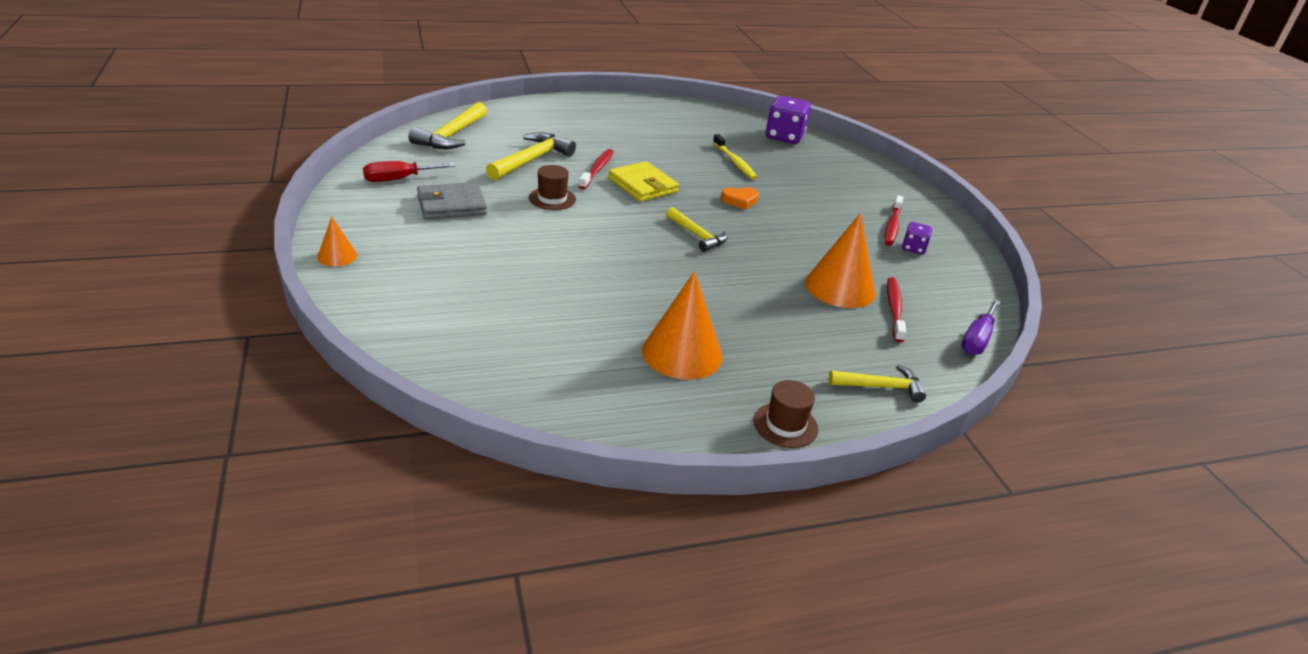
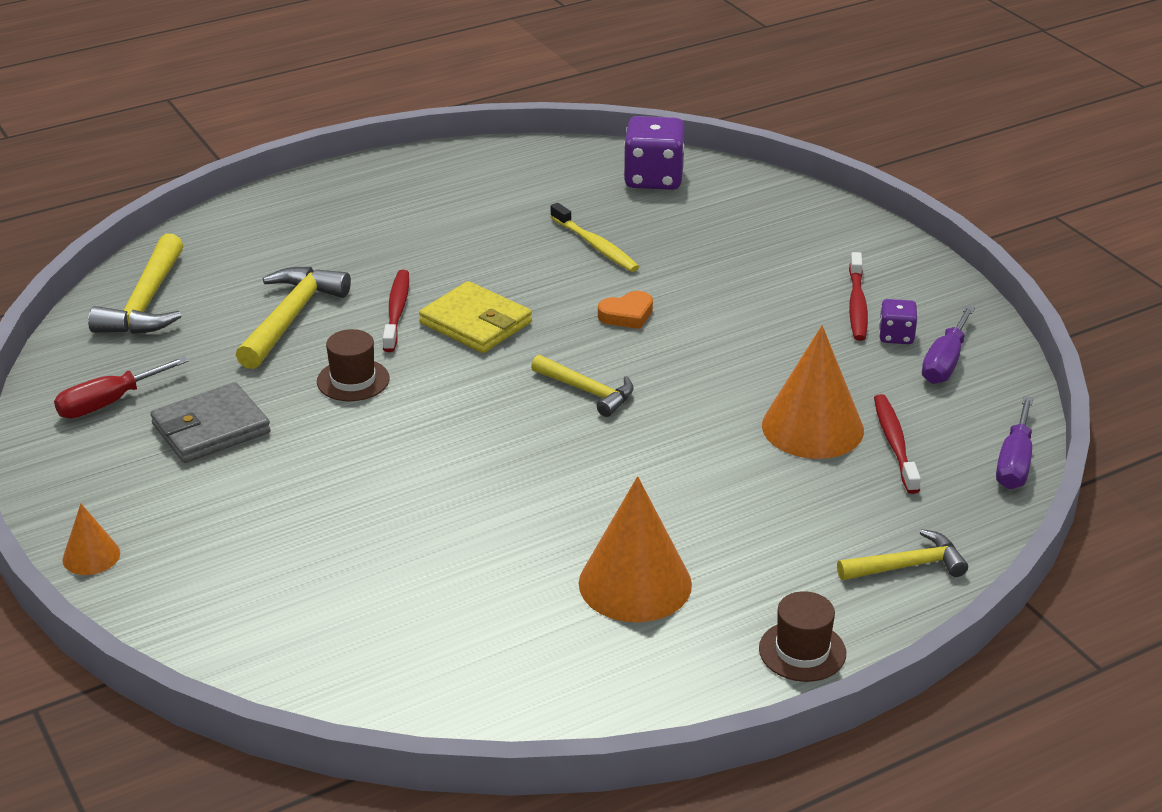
camera: 10 degrees left, 0 degrees up
(943, 270) = (945, 362): none -> purple screwdriver

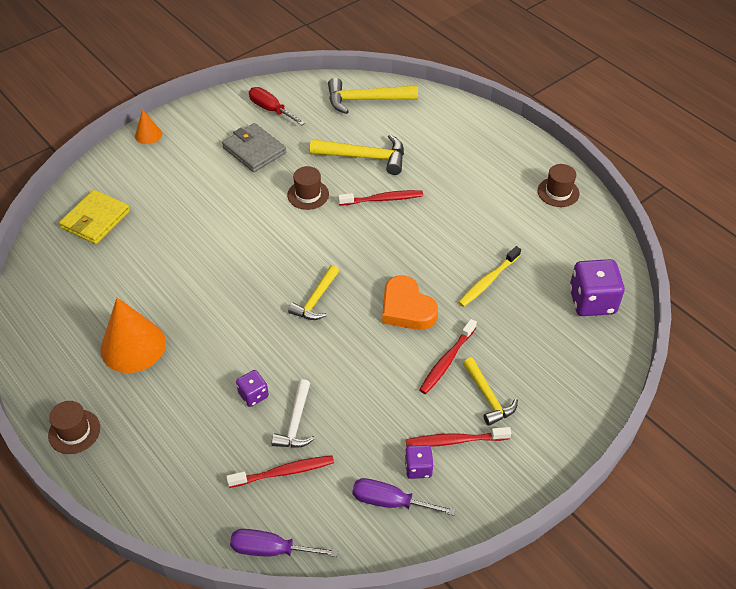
camera: 80 degrees right, 15 degrees up
(447, 170) = (558, 192): none -> brown hat
(475, 323) = (379, 236): yellow wallet -> yellow wallet (95, 219)
(627, 315) = (406, 308): orange heart -> orange heart, size x1.66
(728, 294) = (447, 361): none -> red toothbrush
(758, 462) = (253, 395): none -> purple dice
(812, 427) = (295, 422): orange cone -> white hammer
(907, 566) = (153, 484): yellow hammer -> yellow hammer (488, 397)

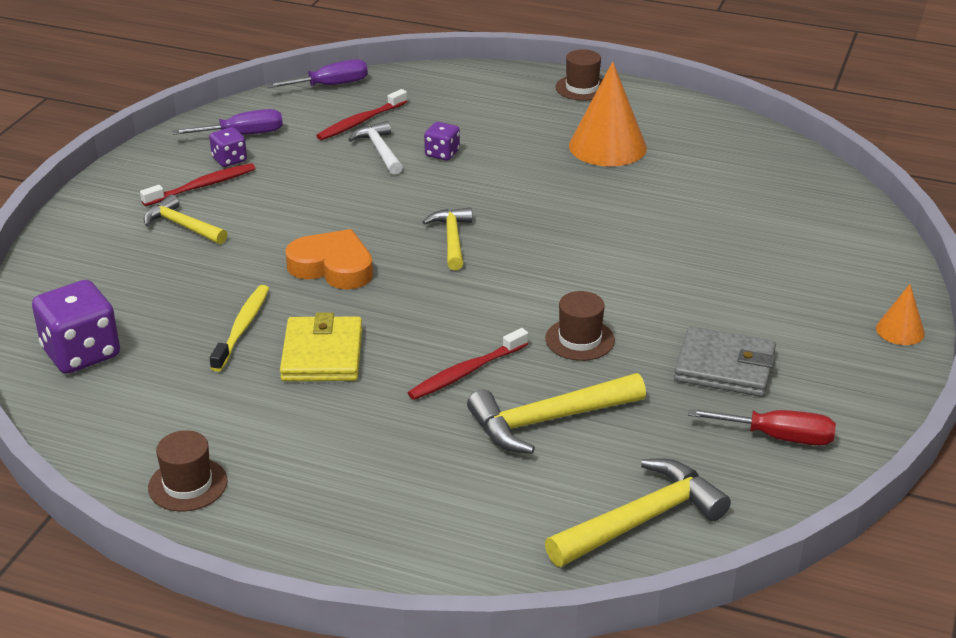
camera: 150 degrees right, 15 degrees down
(95, 219) = (809, 221): yellow wallet -> yellow wallet (322, 354)
(447, 361) = (249, 238): red toothbrush -> none

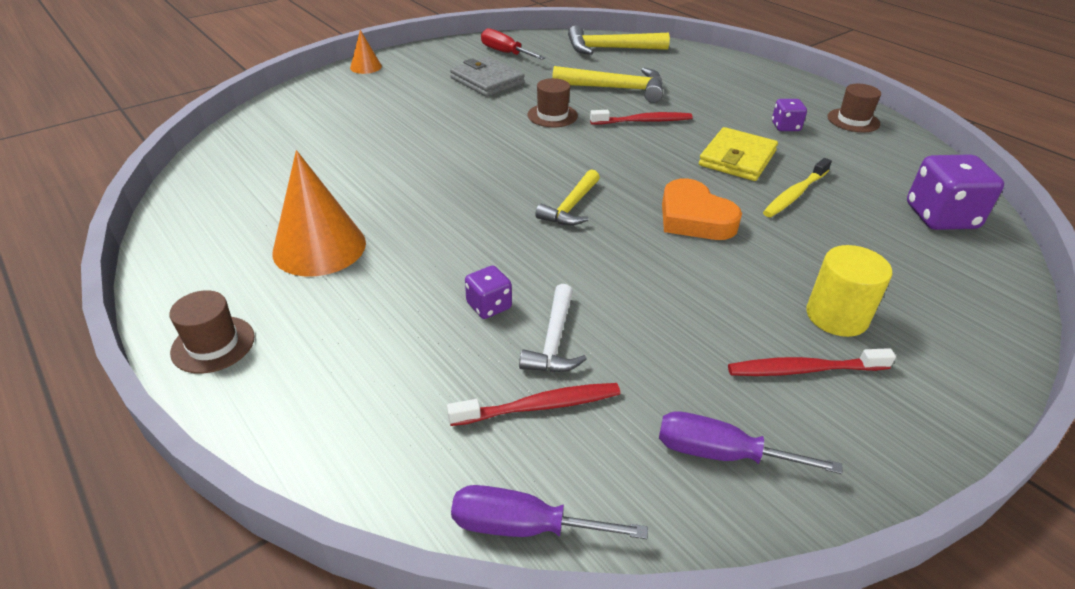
camera: 150 degrees left, 5 degrees up
(183, 226) = (836, 316): yellow hammer -> yellow cylinder
(229, 160) = (756, 405): purple dice -> purple dice (785, 127)

